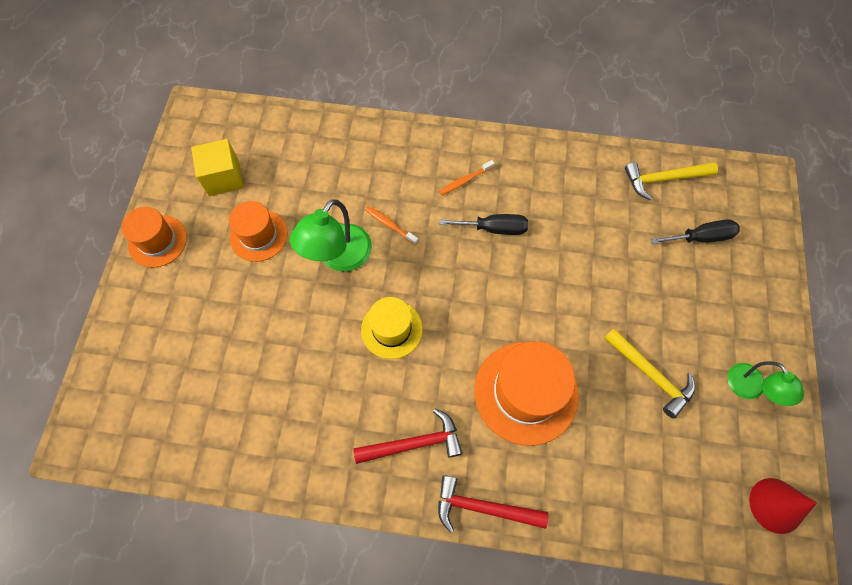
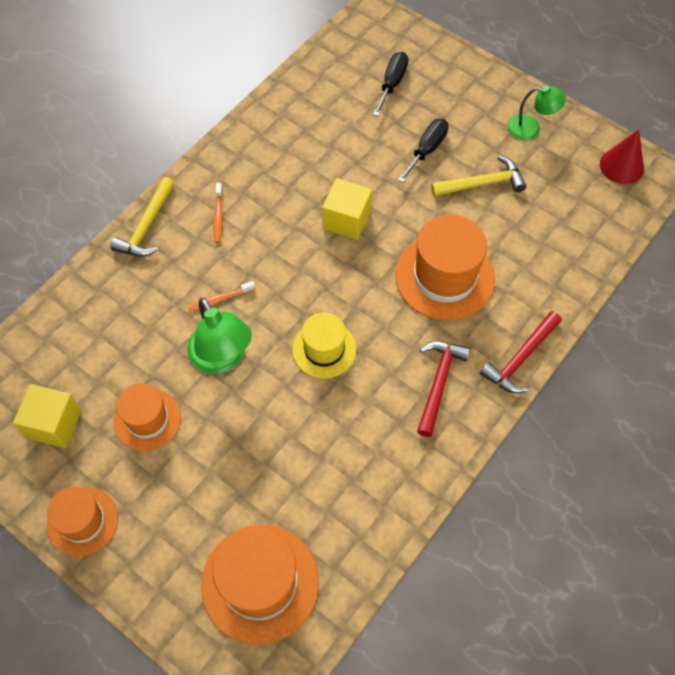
camera: 60 degrees left, 5 degrees down
(163, 393) = (260, 583): none -> orange hat
(494, 228) = (282, 220): black screwdriver -> black screwdriver (427, 150)
(528, 278) = (347, 220): none -> yellow cube
(663, 179) = (324, 76): yellow hammer -> yellow hammer (146, 226)

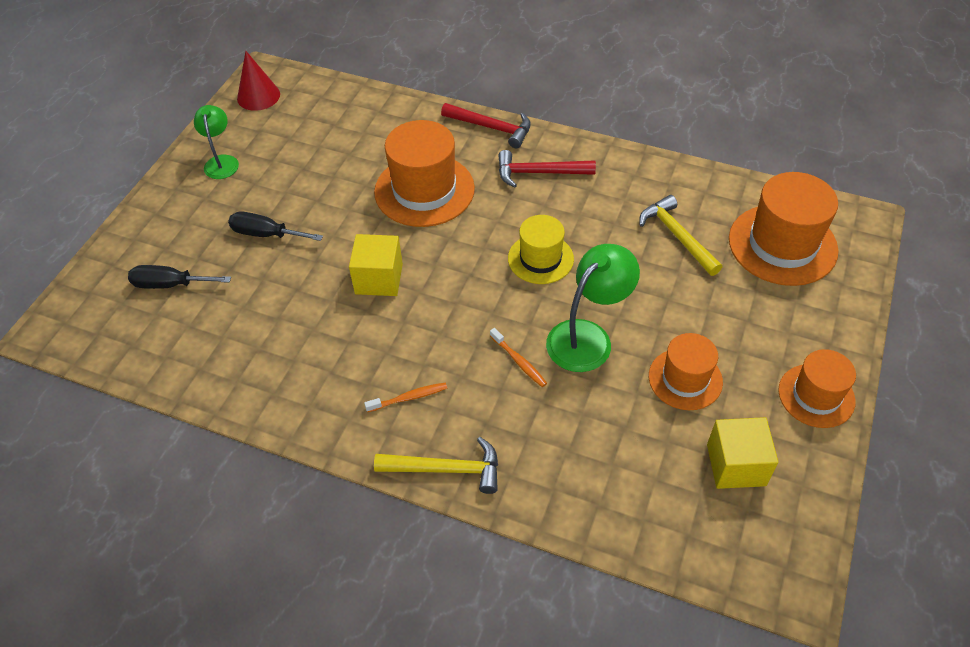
camera: 105 degrees left, 10 degrees down
(482, 183) = (302, 184): yellow hammer -> yellow hammer (677, 236)

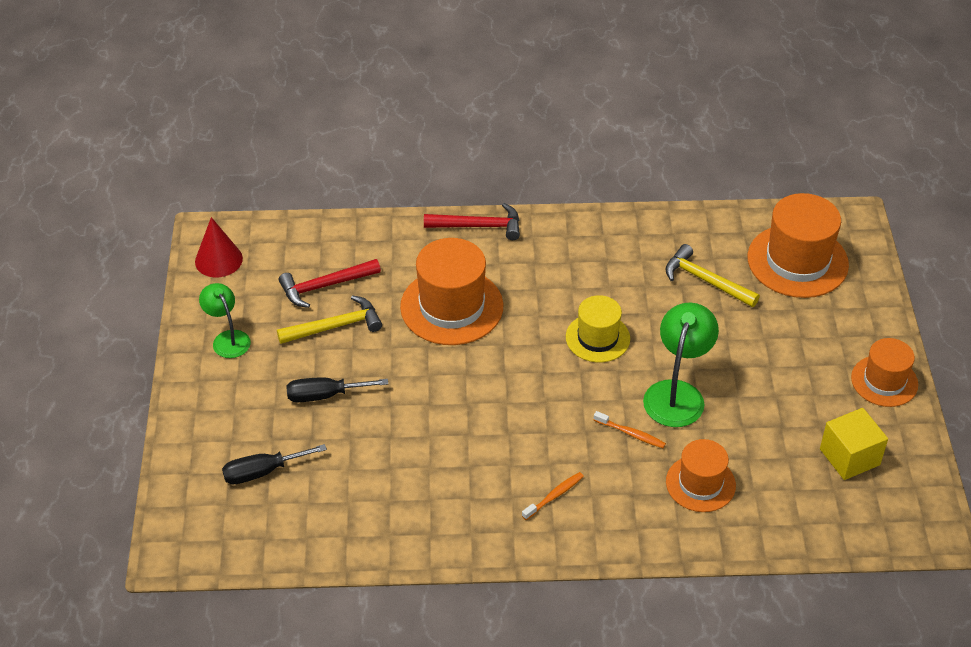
camera: 25 degrees left, 5 degrees down
(379, 279) = (461, 402): yellow cube -> none
(446, 469) = (622, 542): yellow hammer -> yellow hammer (336, 326)
(538, 173) = (549, 258): red hammer -> red hammer (324, 286)
(685, 379) = (776, 402): orange hat -> orange hat (700, 483)

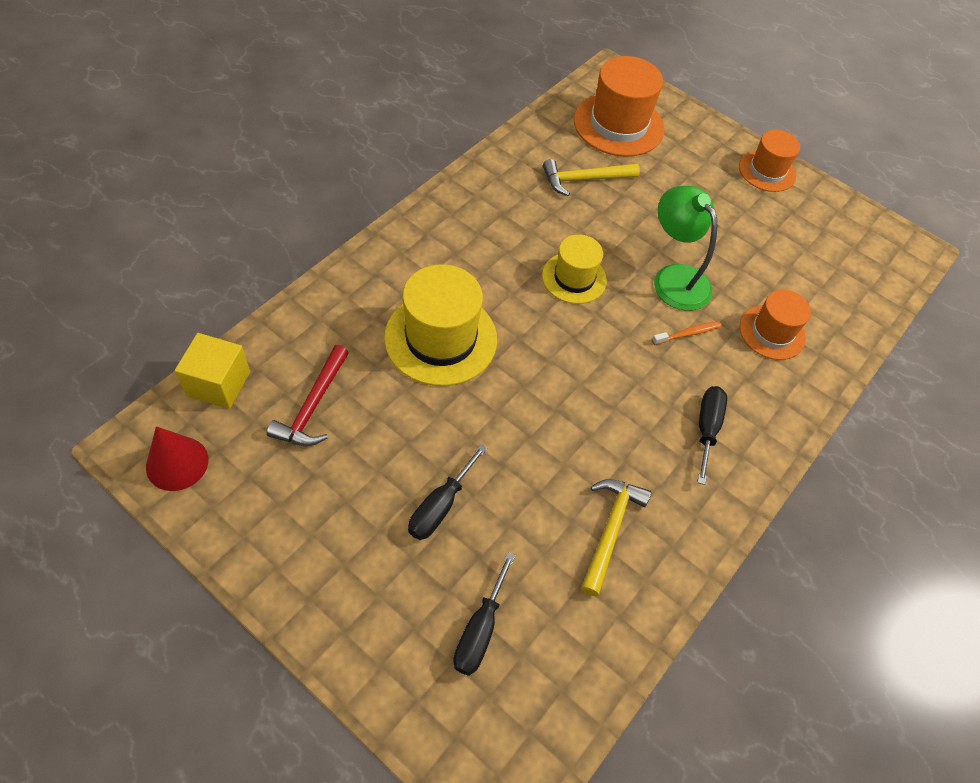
camera: 55 degrees left, 10 degrees up
(228, 338) = (285, 532): green lamp -> none
(336, 326) = (369, 435): yellow hammer -> yellow hammer (610, 530)
(451, 306) = (441, 338): orange hat -> yellow hat
(479, 226) = (376, 254): red hammer -> none
(554, 496) = (706, 429): orange toothbrush -> black screwdriver
(849, 457) = (817, 238): yellow cube -> yellow cube (218, 383)

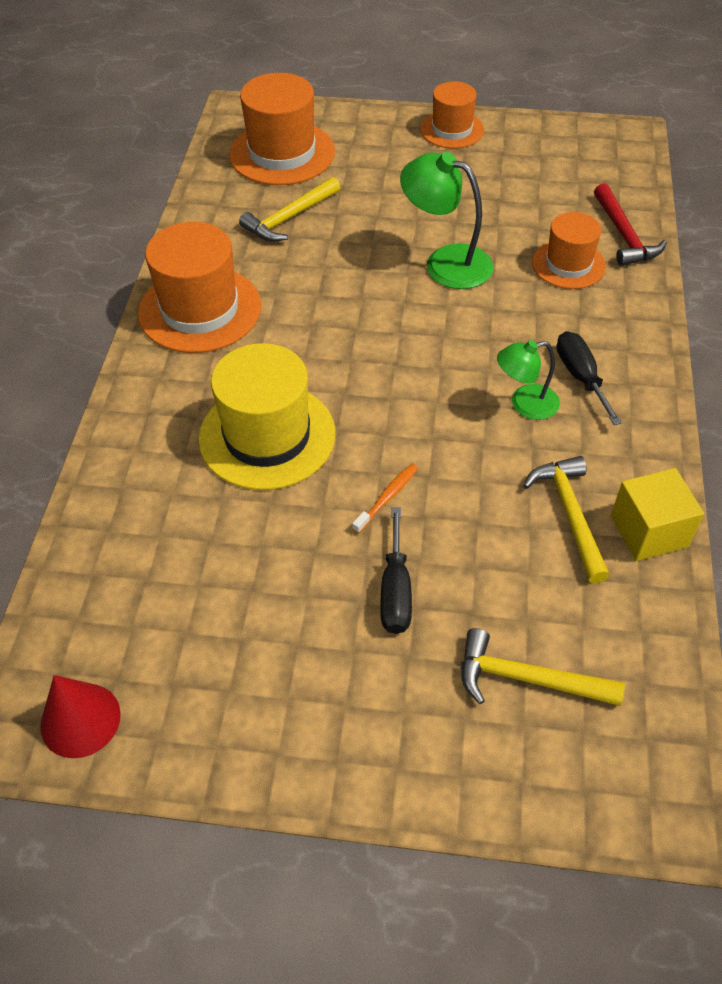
camera: 25 degrees left, 5 degrees down
(218, 383) = (62, 613): yellow cube -> yellow cube (649, 531)
(312, 406) = (186, 575): red hammer -> red hammer (624, 235)
(467, 217) = (200, 309): none -> orange hat
(480, 630) = (526, 678): black screwdriver -> yellow hammer
(574, 278) = (352, 311): yellow hat -> none
(645, 424) = (525, 404): none -> green lamp
(688, 333) = (497, 305): orange toothbrush -> orange toothbrush (387, 498)

